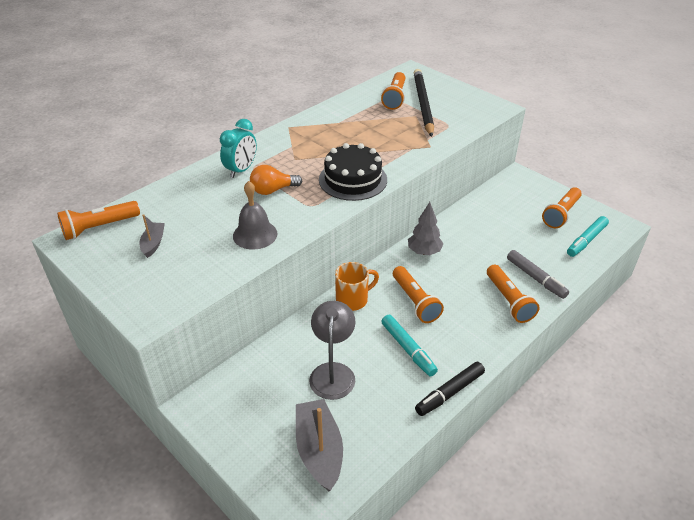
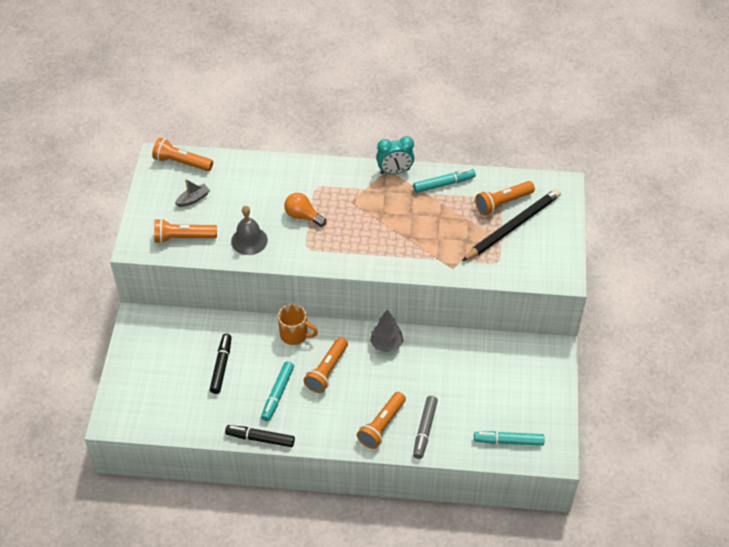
camera: 50 degrees right, 10 degrees up
(241, 170) = (307, 183): turquoise clock -> turquoise clock (395, 171)
(319, 450) = (158, 399): grey boat -> none
(333, 372) = (221, 367): grey lamp -> black marker
(341, 111) = (443, 184): none -> turquoise marker
(353, 179) = (360, 250): black cake -> none
(561, 214) = (528, 407): orange flashlight -> orange flashlight (183, 238)

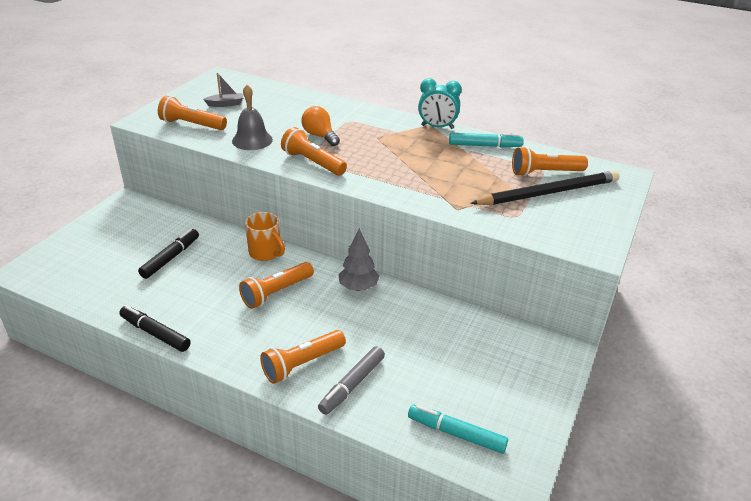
camera: 20 degrees right, 15 degrees down
(182, 162) = (237, 82): orange flashlight -> orange flashlight (313, 162)
(278, 393) = (208, 297): turquoise marker -> none

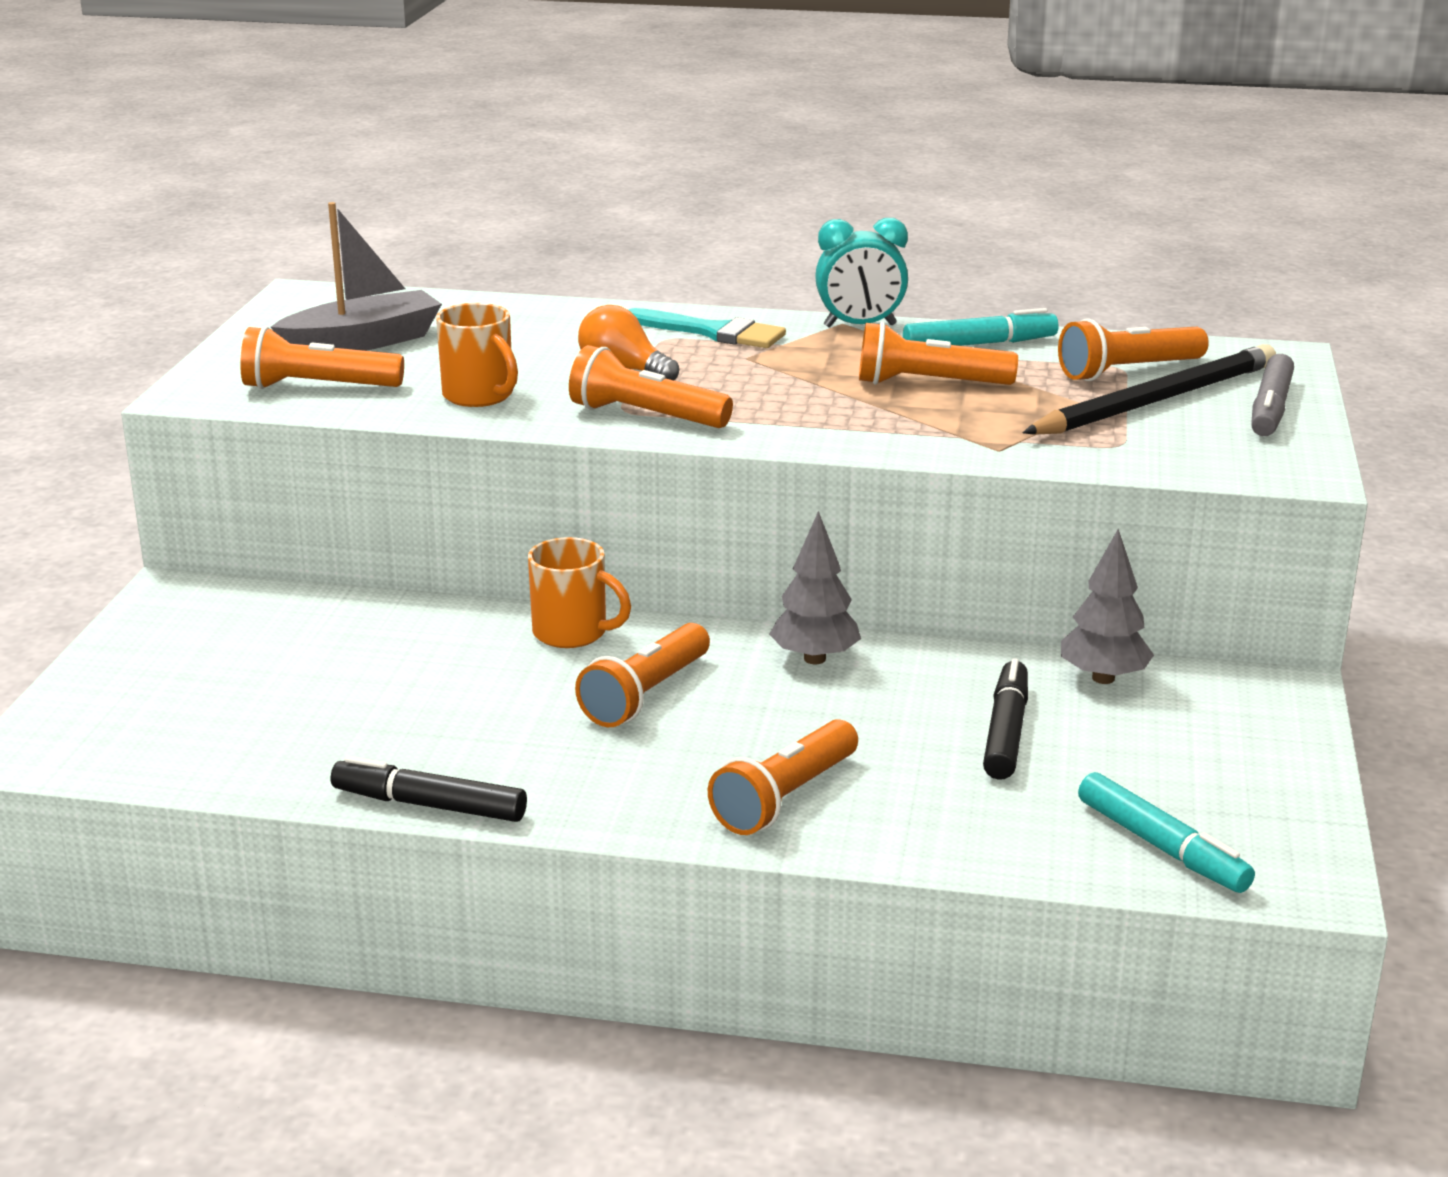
camera: 15 degrees left, 10 degrees down
(170, 258) = (362, 675): black marker -> black marker (1005, 732)
(225, 104) = (363, 342): grey boat -> grey boat, size x1.86
(252, 140) = (480, 396): grey bell -> orange mug
(352, 384) = (910, 811): grey marker -> grey marker (1270, 408)
(371, 121) = (713, 332): none -> turquoise brush
(448, 165) = (929, 383): none -> orange flashlight
(456, 434) = (1161, 846): turquoise marker -> turquoise marker turned 135 degrees counterclockwise
(481, 325) = (1103, 678): none -> grey tree

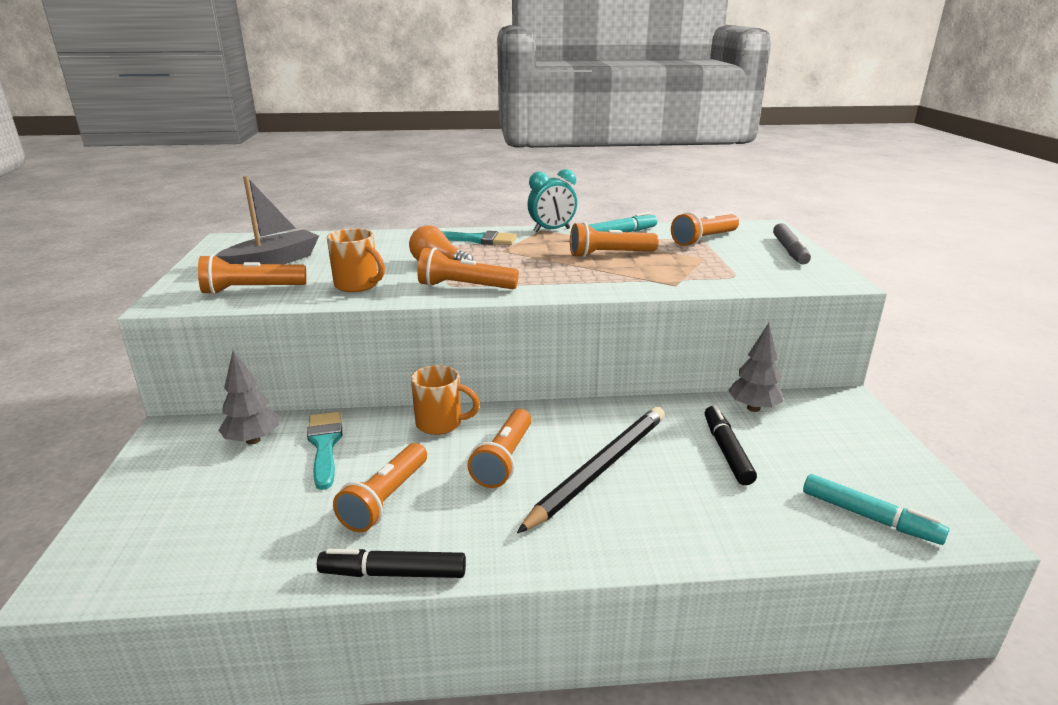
camera: 15 degrees left, 0 degrees up
(389, 640) = (325, 445): none -> turquoise brush
(785, 798) = (628, 522): orange flashlight -> orange flashlight (386, 499)
(814, 659) = (591, 419): grey tree -> grey tree (253, 440)
(1155, 401) = (731, 252): black pencil -> black pencil (599, 469)

